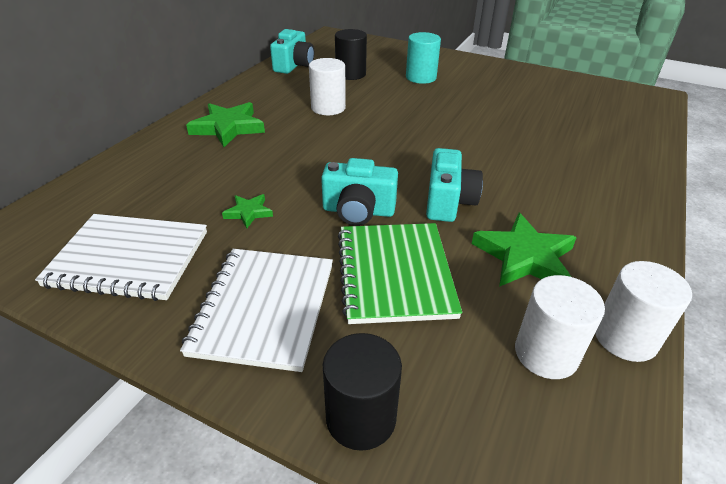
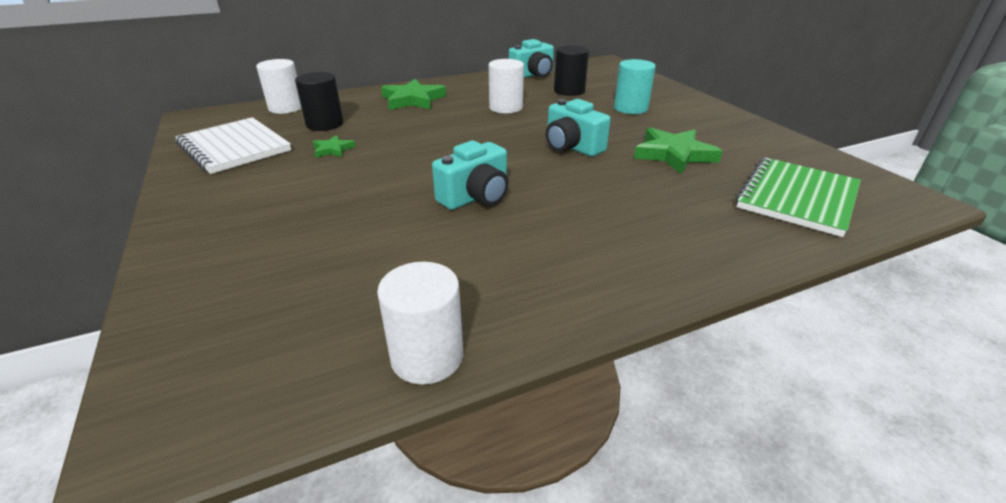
camera: 40 degrees right, 5 degrees down
(264, 308) = (243, 201): white notebook -> none
(358, 211) = (399, 176): turquoise camera -> turquoise camera (571, 147)
(361, 417) = (176, 282): black cylinder -> black cylinder (325, 124)
(395, 273) = (347, 221): green notebook -> green notebook (797, 198)
(524, 257) = (461, 259): green star -> green star (674, 154)
(546, 353) = (344, 324): white cylinder -> white cylinder (286, 108)

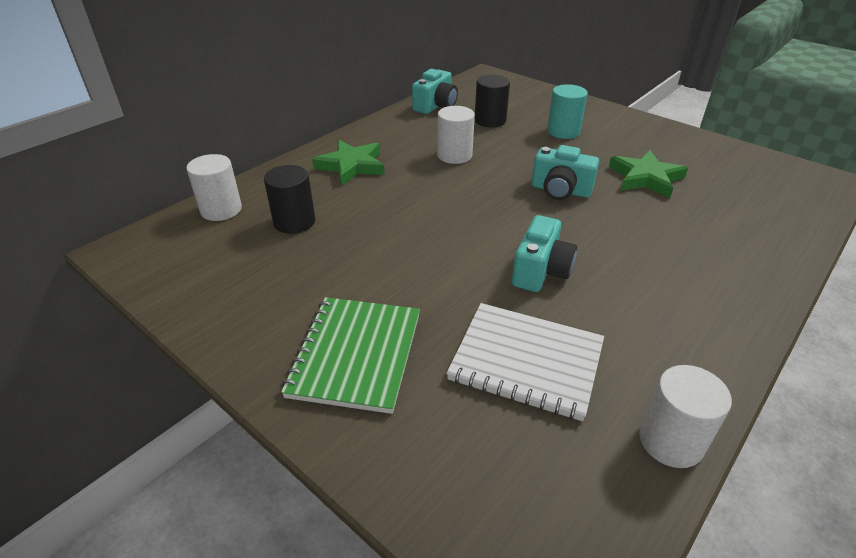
camera: 25 degrees left, 5 degrees up
(234, 147) = (229, 281): white notebook -> white notebook (526, 362)
(333, 150) = (344, 253): green star -> none
(797, 198) = (764, 200): green notebook -> green notebook (356, 355)

